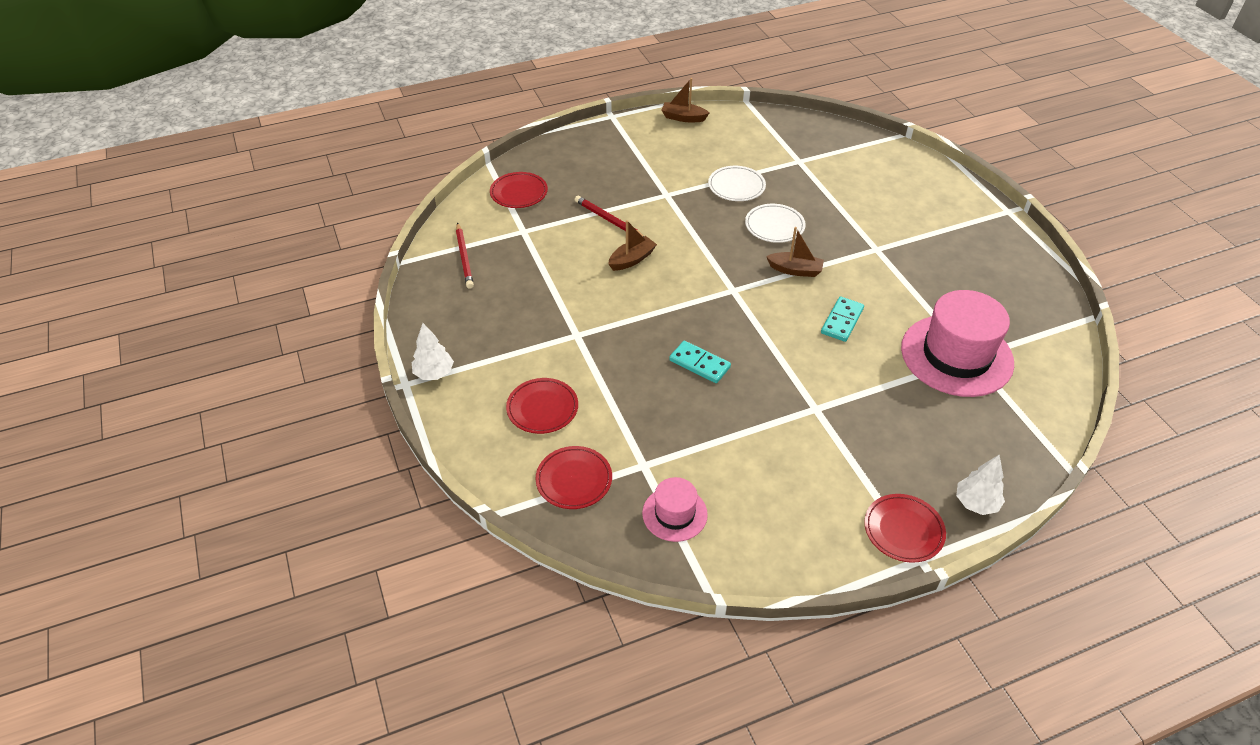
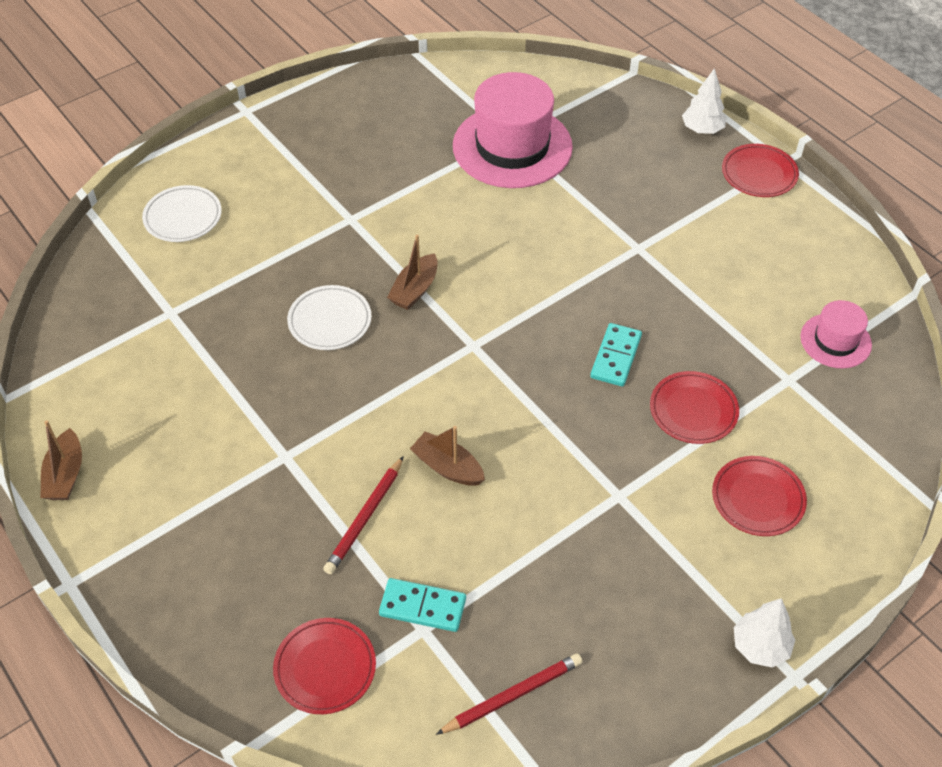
camera: 105 degrees left, 5 degrees up
(574, 480) = (842, 438): red plate -> red plate (693, 410)
(736, 186) = (247, 375): white plate -> white plate (183, 217)
(795, 270) = (415, 290): brown boat -> brown boat turned 150 degrees counterclockwise
(842, 321) = (492, 238): turquoise domino -> turquoise domino (423, 606)

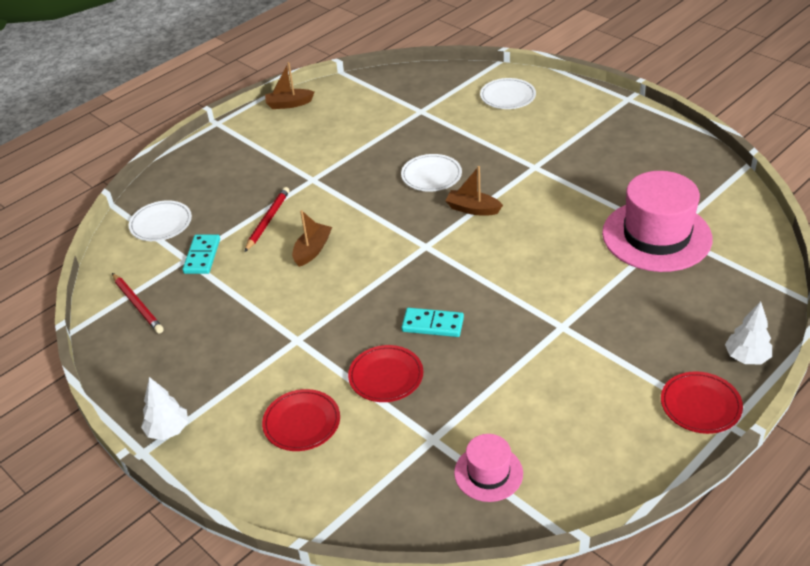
camera: 85 degrees right, 10 degrees down
(325, 668) = (161, 224): red plate -> white plate
(365, 518) = (268, 220): red pencil -> red pencil turned 90 degrees clockwise

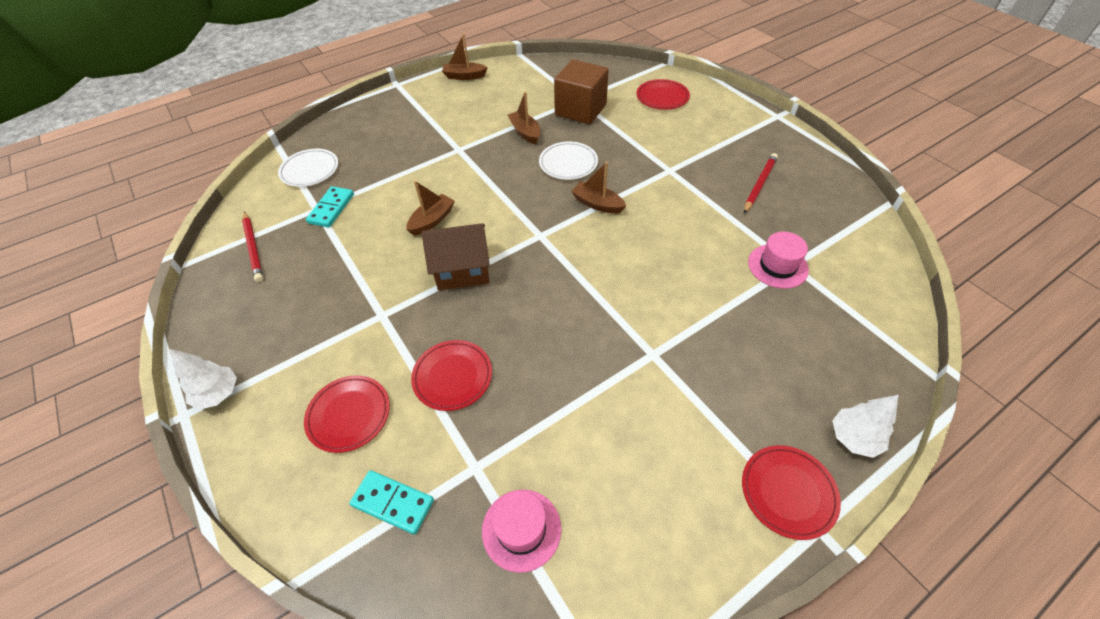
camera: 10 degrees right, 10 degrees up
(268, 220) = (403, 183): red pencil -> red pencil (759, 184)
(360, 289) = (462, 270): none -> brown house
(376, 152) = (525, 132): none -> brown boat
(427, 121) = (580, 110): none -> brown cube
(433, 324) = (519, 324): turquoise domino -> turquoise domino (393, 502)
(507, 96) = (662, 97): white plate -> red plate
(656, 236) = (777, 266): pink hat -> pink hat, size x0.51

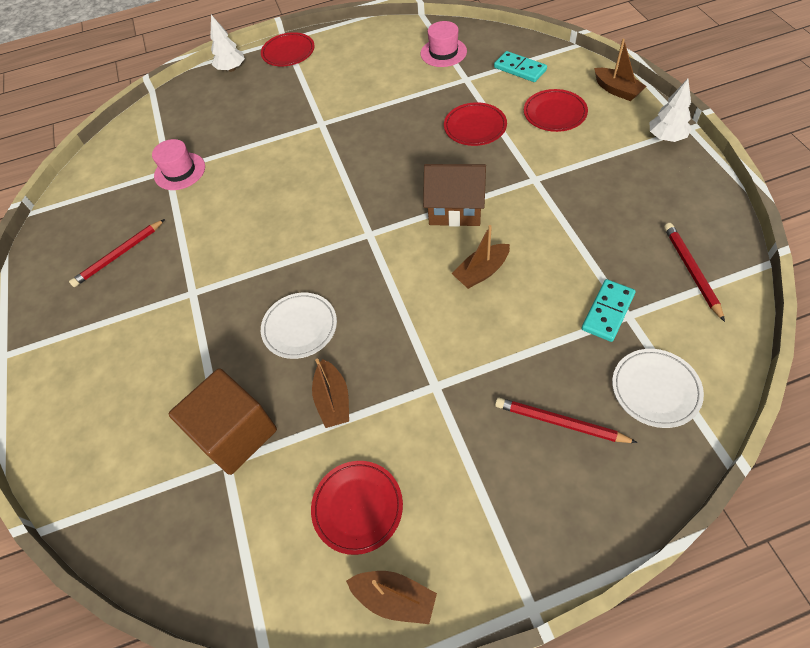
camera: 160 degrees left, 5 degrees up
(376, 146) = (560, 422): none -> red pencil
(597, 204) = (295, 261): brown boat -> brown boat (616, 90)
(662, 97) = (107, 434): red plate -> red plate (357, 507)

